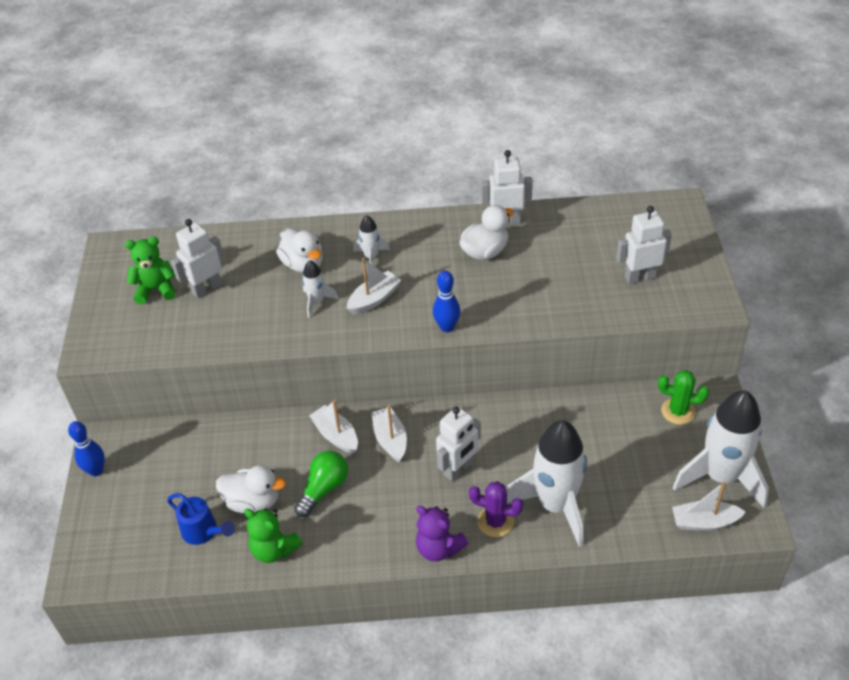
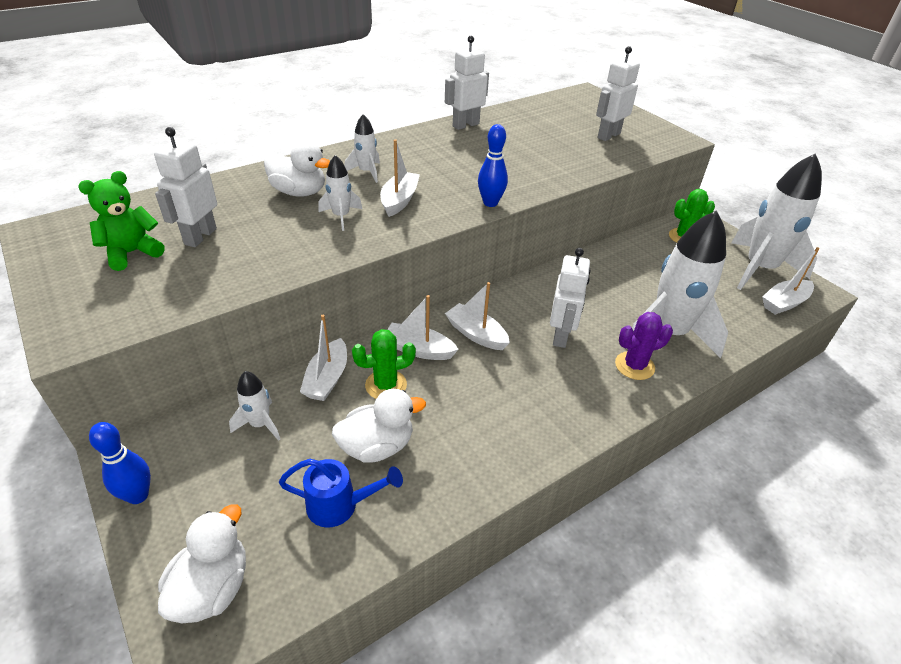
camera: 35 degrees left, 5 degrees down
(190, 451) = (260, 424): none -> white rocket
(255, 433) = (327, 378): none -> white boat
(274, 549) = (442, 486): green teddy bear -> none
(291, 456) = (386, 385): none -> green cactus
(324, 489) = (447, 402): green light bulb -> none
(439, 548) = (608, 410): purple teddy bear -> none
(485, 252) = (469, 147): white duck -> white duck (212, 588)

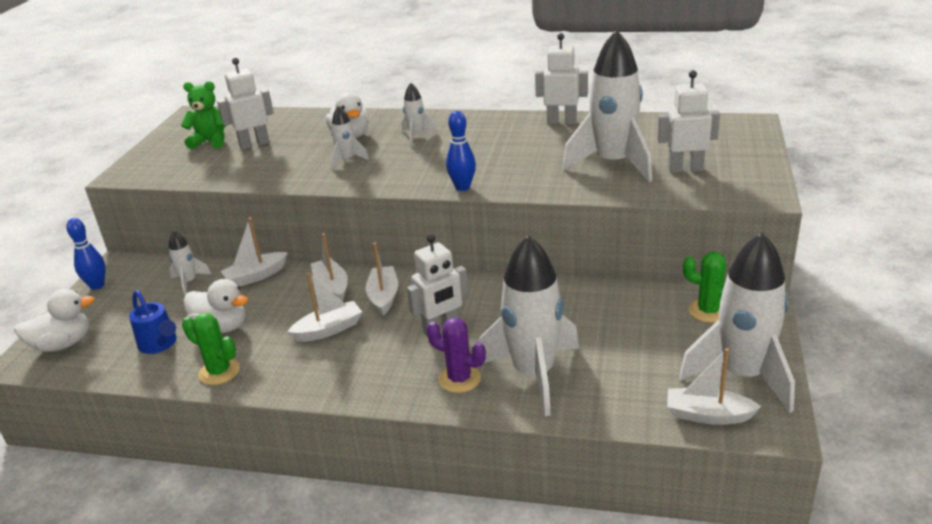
camera: 50 degrees right, 10 degrees down
(386, 385) = (279, 297): green cactus -> green cactus (219, 372)
(399, 200) = (402, 163): white boat -> white boat (328, 330)
(560, 146) = (613, 164): none -> white rocket

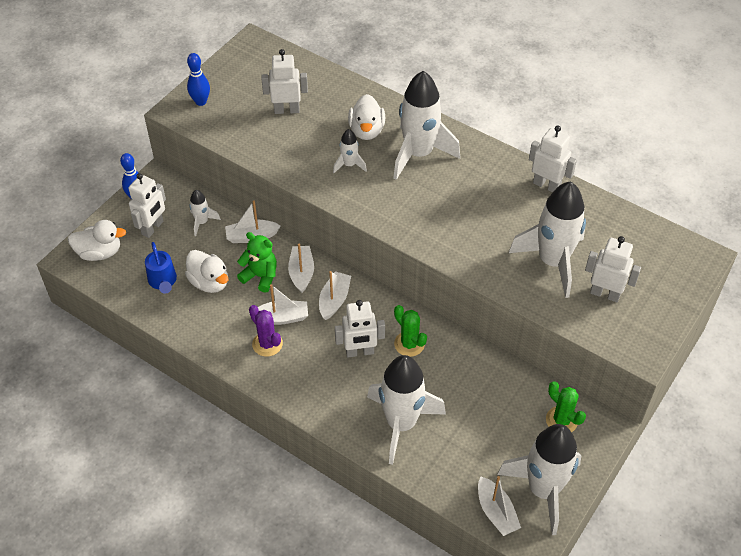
camera: 20 degrees right, 20 degrees up
(128, 304) = (153, 228): none -> white robot
(210, 142) = (254, 91): green teddy bear -> green teddy bear (260, 276)
(219, 372) = (194, 327): green cactus -> green cactus (409, 344)
(416, 136) = (418, 154): white rocket -> white rocket, size x2.19
(459, 379) = (349, 405): purple cactus -> purple cactus (267, 344)
(462, 187) = (420, 240): blue bowling pin -> blue bowling pin (201, 102)
(708, 415) = (496, 512): white boat -> white boat turned 150 degrees counterclockwise

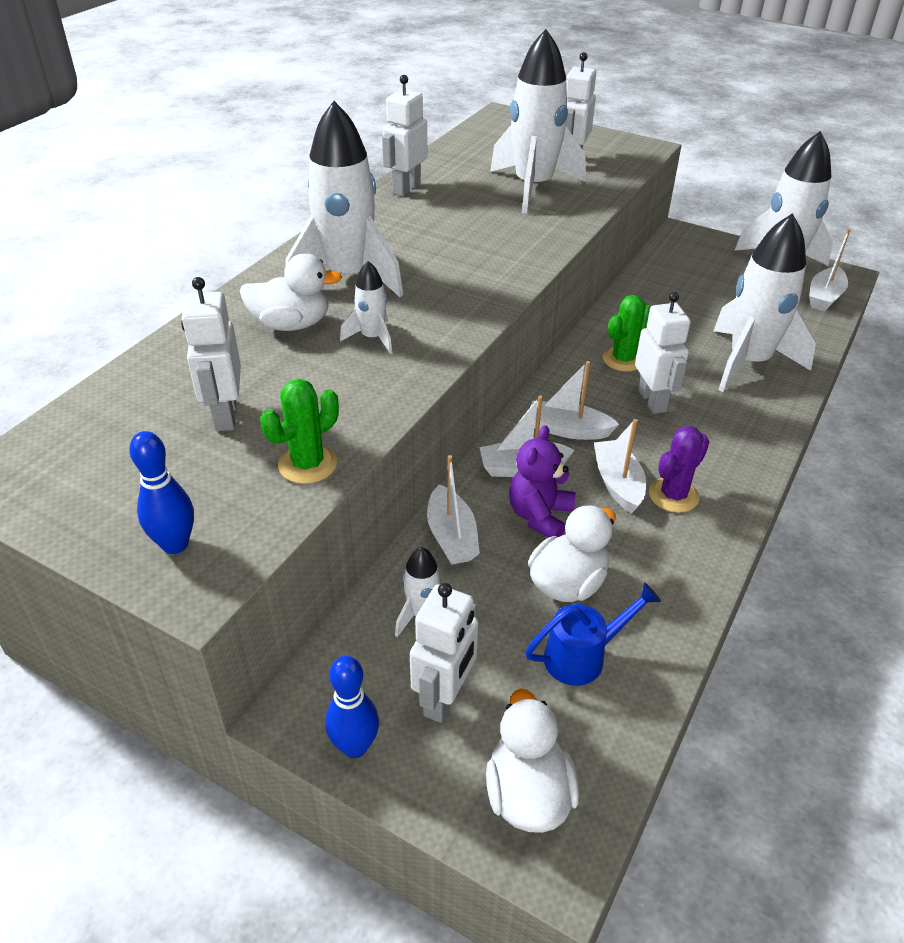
camera: 95 degrees left, 10 degrees down
(153, 228) = (444, 698): white robot -> white robot turned 90 degrees clockwise
(260, 276) = (540, 516): green teddy bear -> purple teddy bear
(496, 512) = (824, 297): white boat -> white boat turned 150 degrees clockwise
(561, 420) = (687, 257): green cactus -> green cactus (307, 464)

